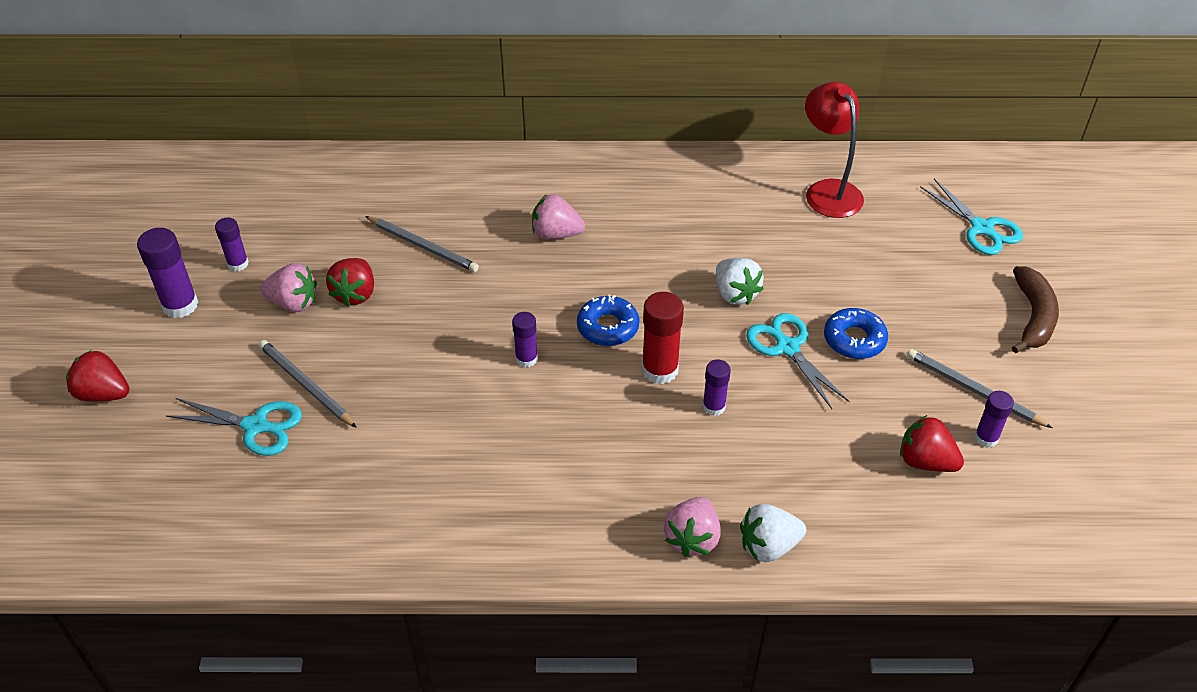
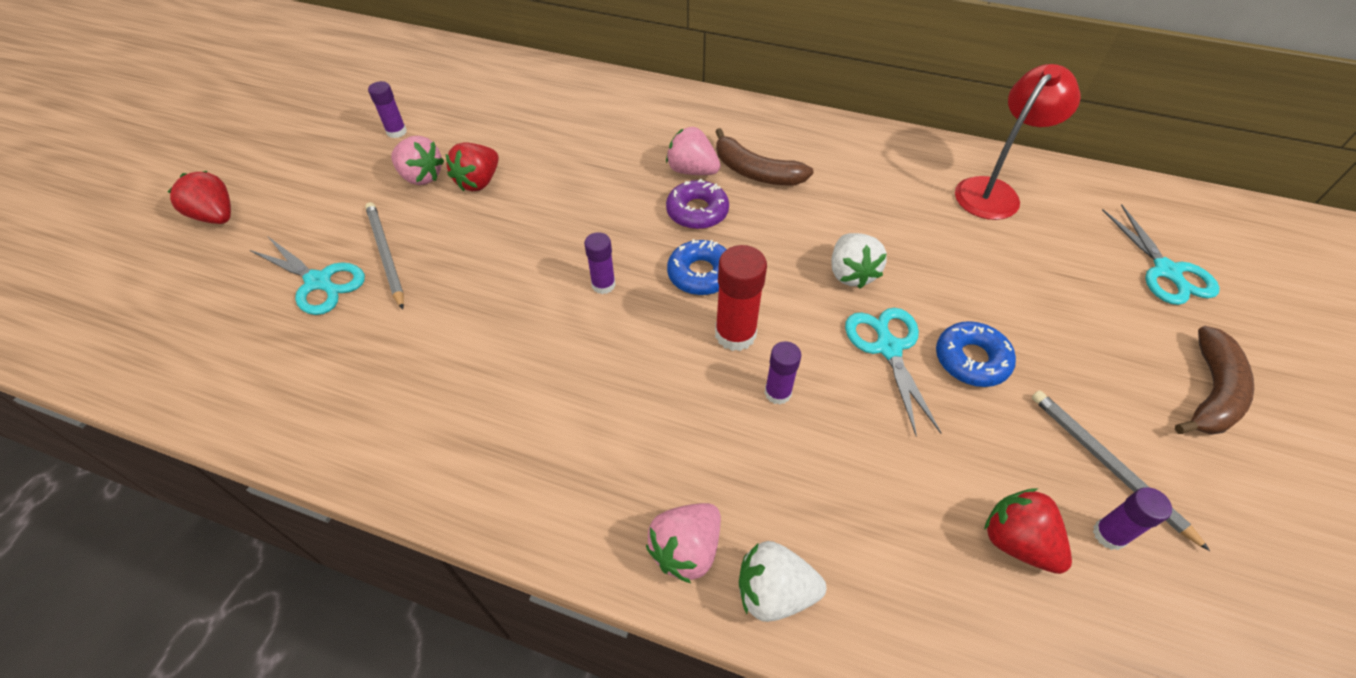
camera: 20 degrees right, 5 degrees up
(180, 305) = (328, 155): purple glue stick -> none
(423, 246) = (563, 153): grey pencil -> none
(579, 272) = (697, 211): none -> purple donut
(615, 221) = (756, 172): none -> brown banana
(828, 191) = (993, 191): red lamp -> red lamp turned 45 degrees clockwise

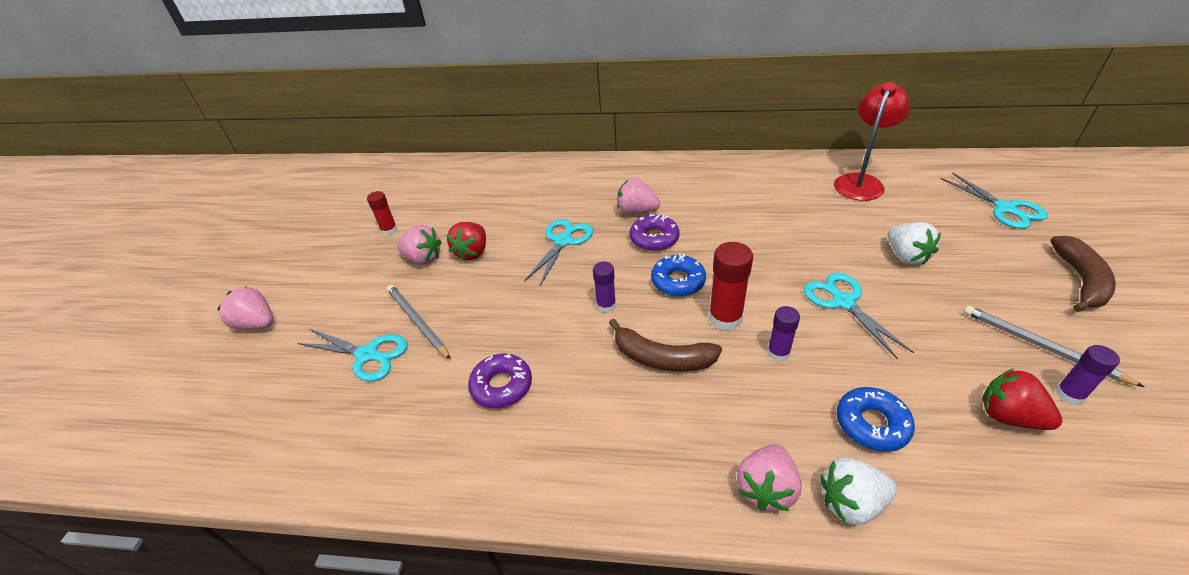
camera: 10 degrees left, 10 degrees down
(216, 216) = (257, 324): red strawberry -> pink strawberry
(396, 132) = (389, 230): purple glue stick -> red glue stick
(447, 354) = (501, 386): none -> purple donut
(588, 191) = (563, 241): none -> turquoise scissors
(756, 172) = (685, 203): brown banana -> brown banana (662, 358)
(851, 273) = (789, 257): white strawberry -> white strawberry (906, 256)
(971, 360) = (906, 296): blue donut -> blue donut (872, 424)

